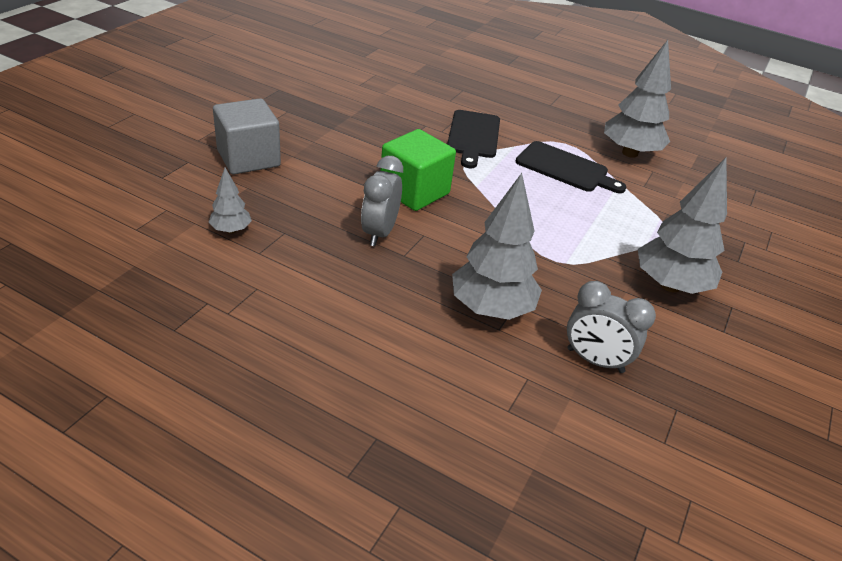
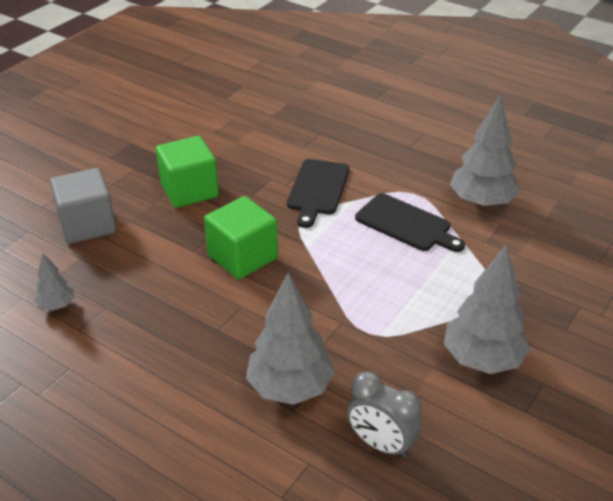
camera: 10 degrees right, 0 degrees up
(347, 132) = (189, 190): none -> green cube
(379, 233) = (198, 305): grey clock -> none

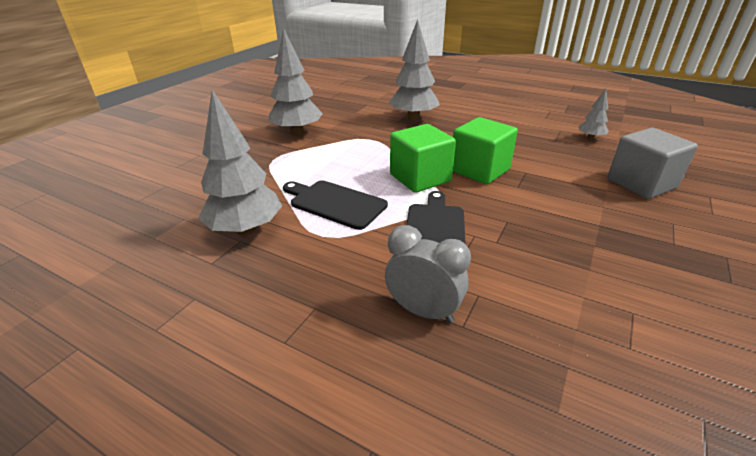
camera: 175 degrees right, 5 degrees down
(189, 190) = (579, 221): green cube -> green cube (420, 178)
(381, 444) = (361, 107): grey clock -> grey clock (423, 311)

